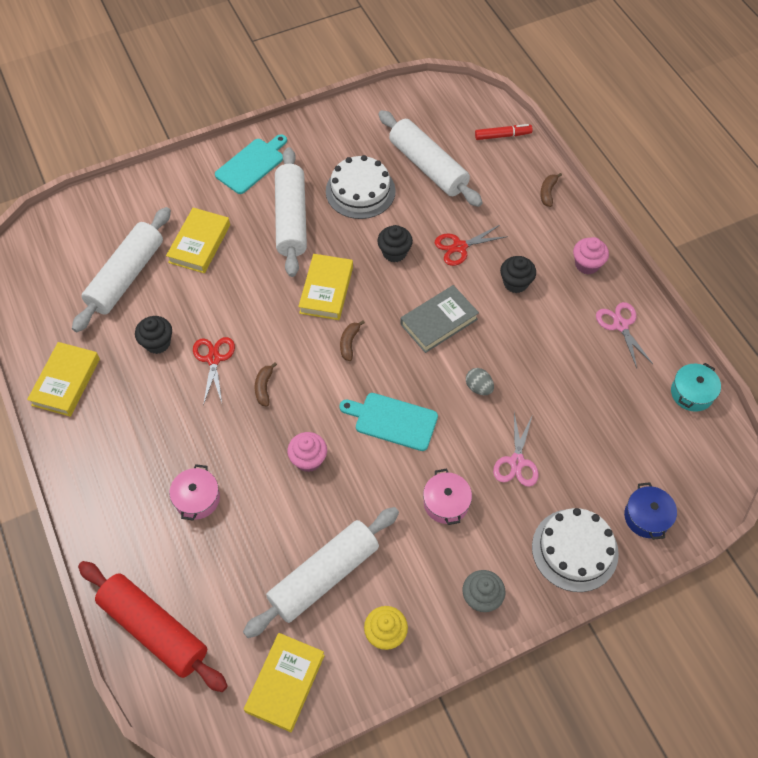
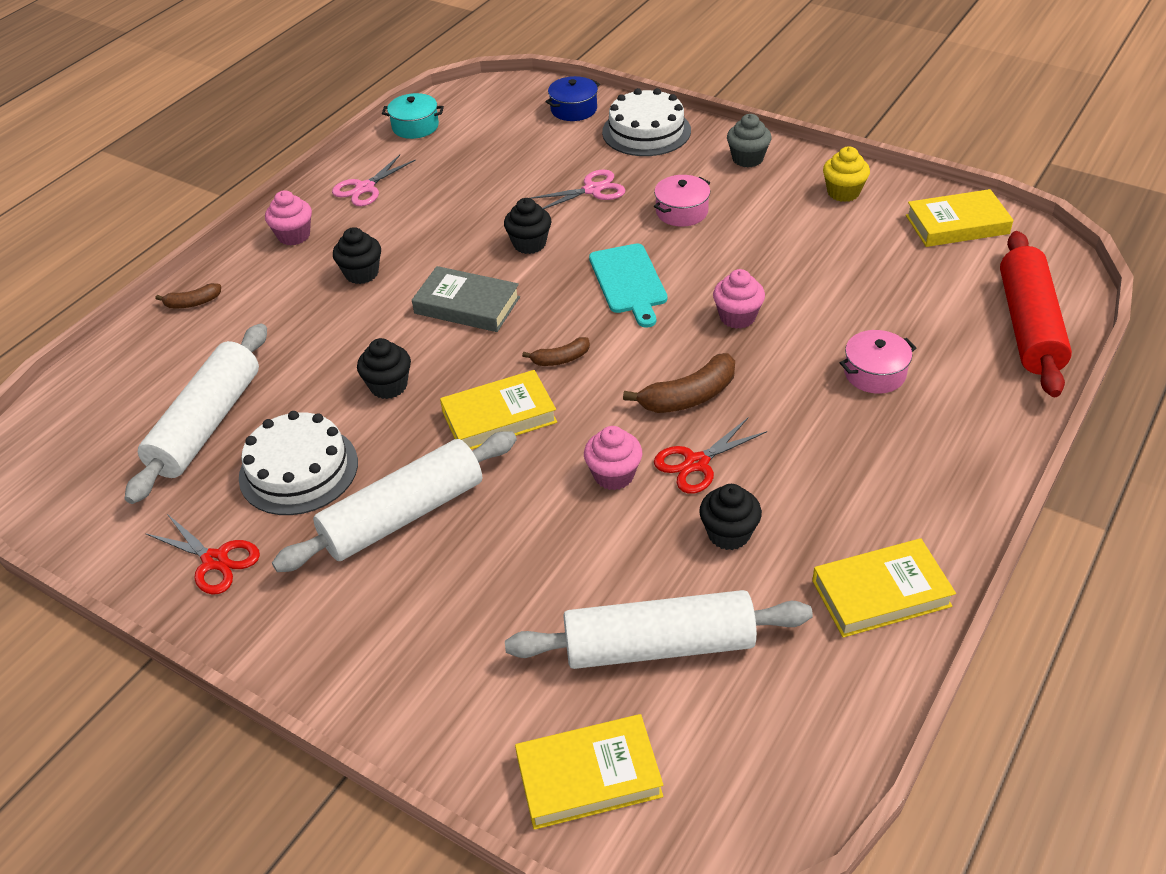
camera: 120 degrees left, 15 degrees down
(199, 243) = (528, 594): yellow book -> yellow book (589, 776)
(239, 317) = (613, 475): none -> pink cupcake
(252, 164) = (322, 625): turquoise cutting board -> none
(264, 387) = (689, 396): brown banana -> brown banana, size x1.71
(324, 576) = (840, 248): white rolling pin -> none
(459, 247) = (337, 336): red scissors -> red scissors (215, 560)
(478, 387) = (529, 244): grey egg -> black cupcake
(502, 135) = (102, 380): red marker -> none

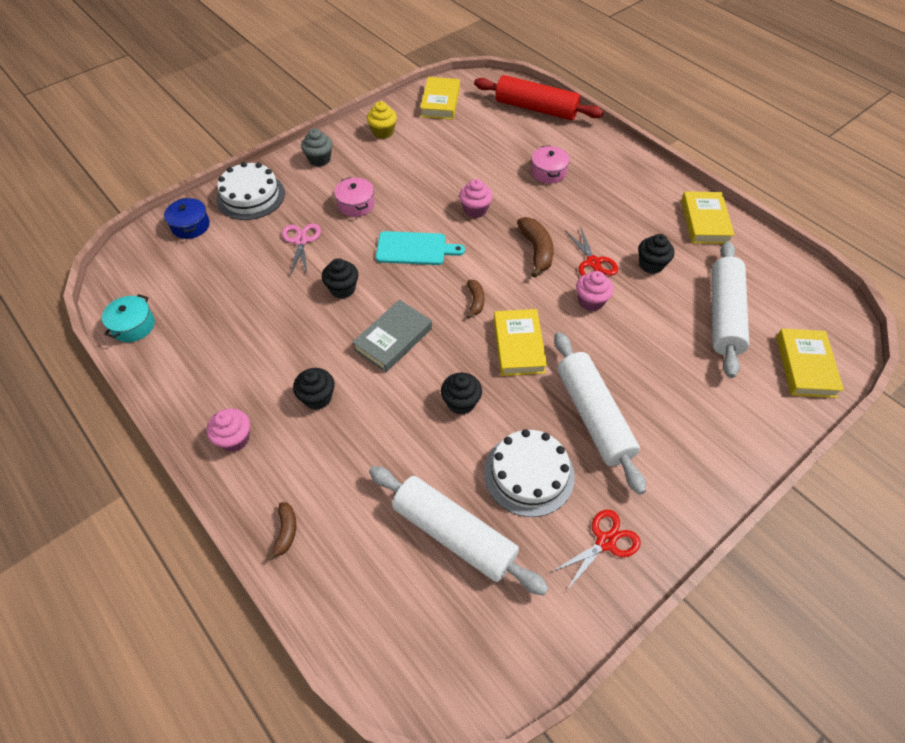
camera: 75 degrees left, 10 degrees up
(365, 188) = (200, 376): pink scissors -> none

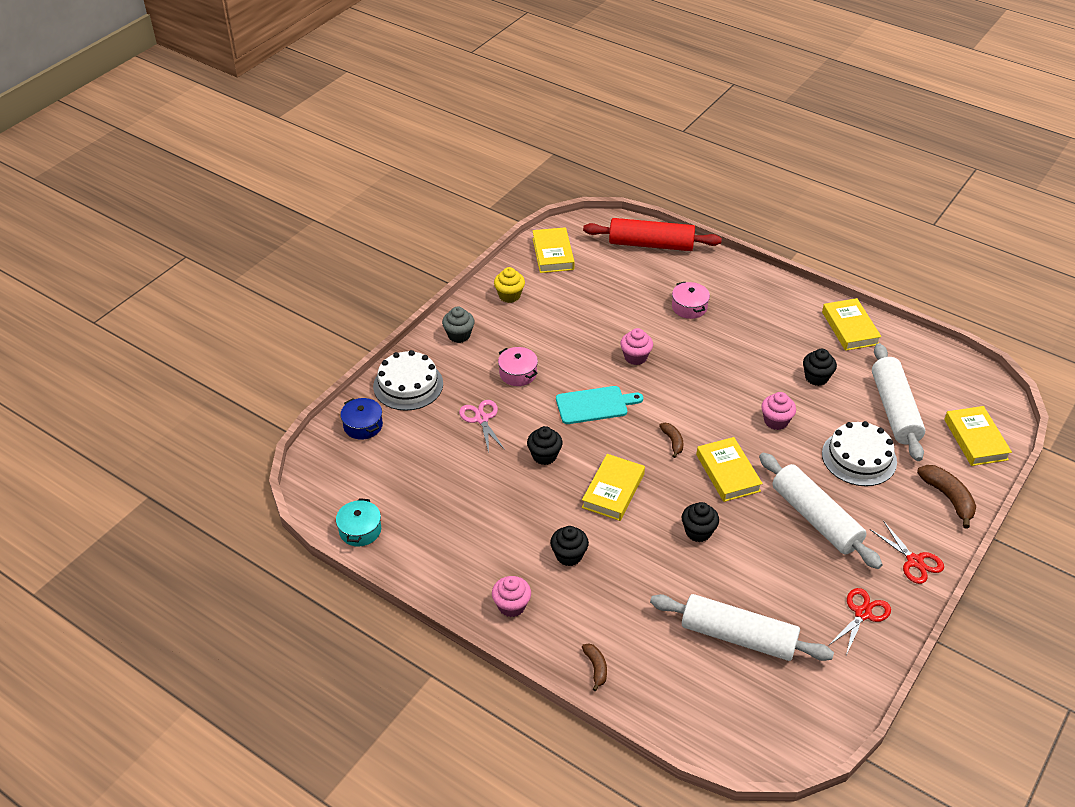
camera: 15 degrees left, 10 degrees down
(393, 339) = (613, 490): grey book -> yellow book
(529, 474) = (780, 576): white cake -> white cake (859, 458)
(536, 250) = (708, 384): brown banana -> brown banana (948, 498)
(593, 262) = (764, 386): red scissors -> red scissors (914, 561)

